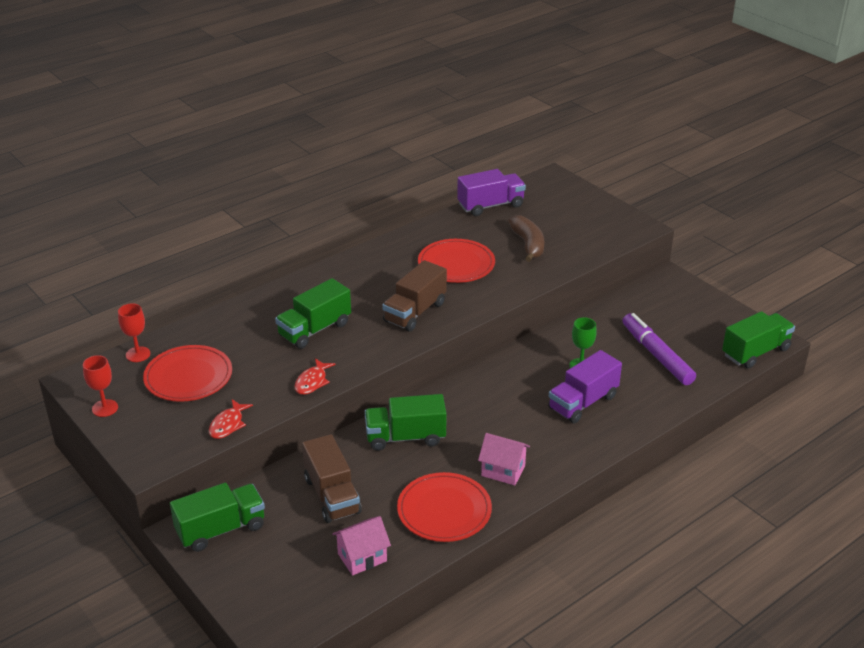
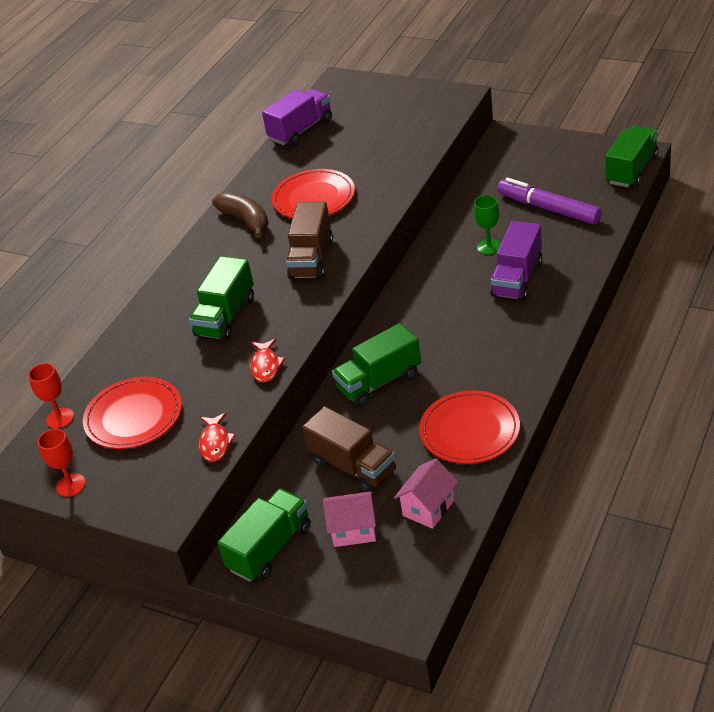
camera: 20 degrees left, 5 degrees up
(503, 471) = (494, 371): pink house -> pink house (353, 530)
(528, 245) = (367, 152): brown banana -> brown banana (246, 220)

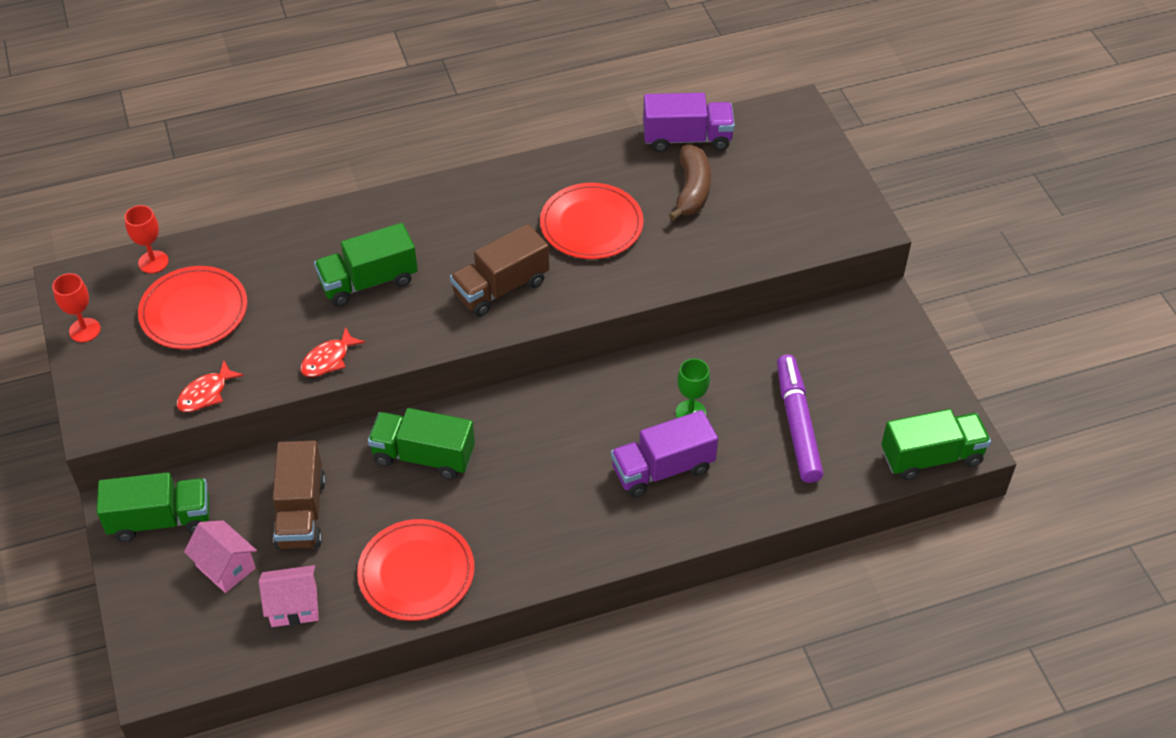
camera: 40 degrees right, 10 degrees up
(246, 220) = (513, 197): brown banana -> brown banana (692, 190)

